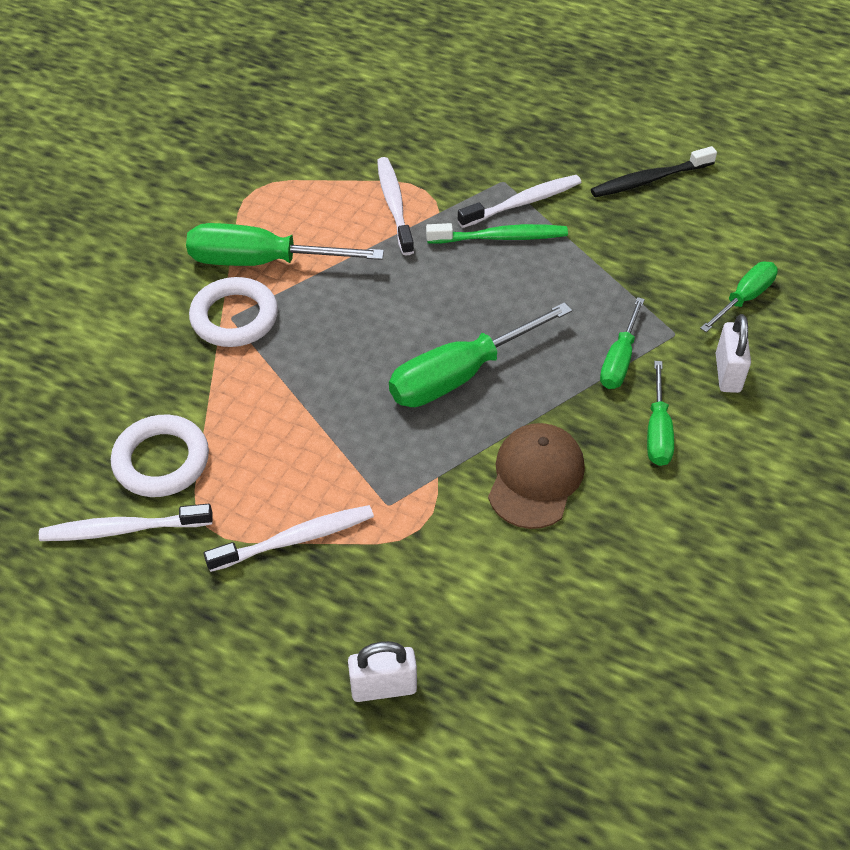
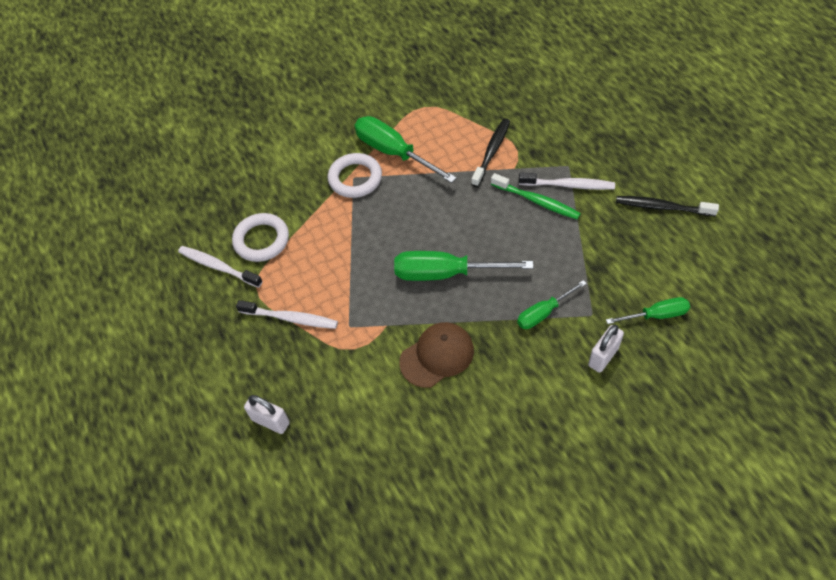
camera: 40 degrees right, 5 degrees up
(394, 205) = (491, 152): white toothbrush -> black toothbrush
(658, 431) = (529, 368): green screwdriver -> none

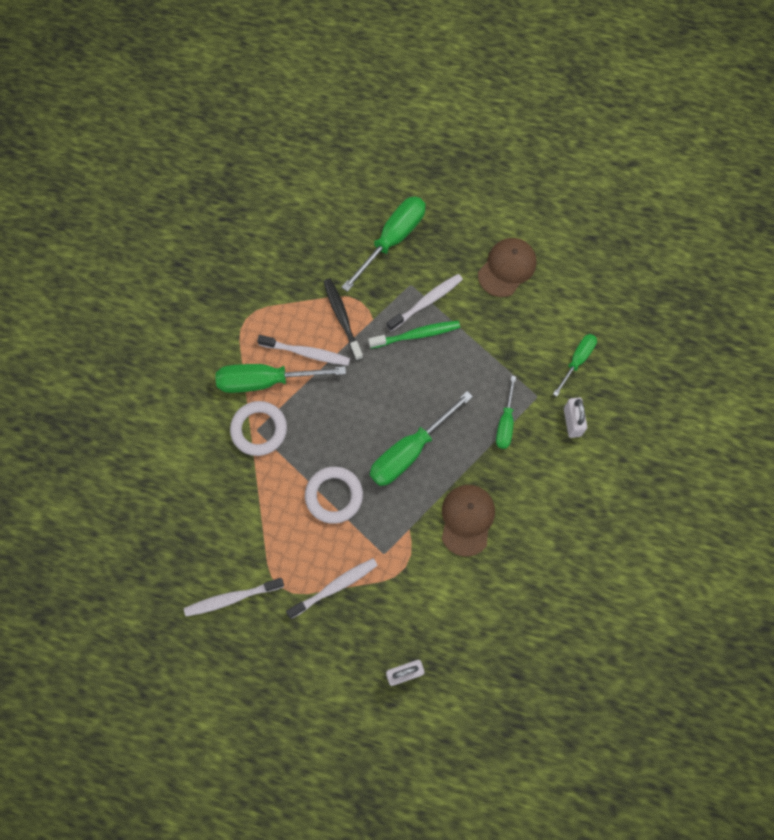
camera: 50 degrees left, 15 degrees up
(261, 240) = (241, 546): white ring -> white ring (334, 496)
(441, 155) = (306, 353): none -> white toothbrush
(586, 128) = (392, 239): none -> green screwdriver
(662, 207) = (507, 268): black toothbrush -> brown cap

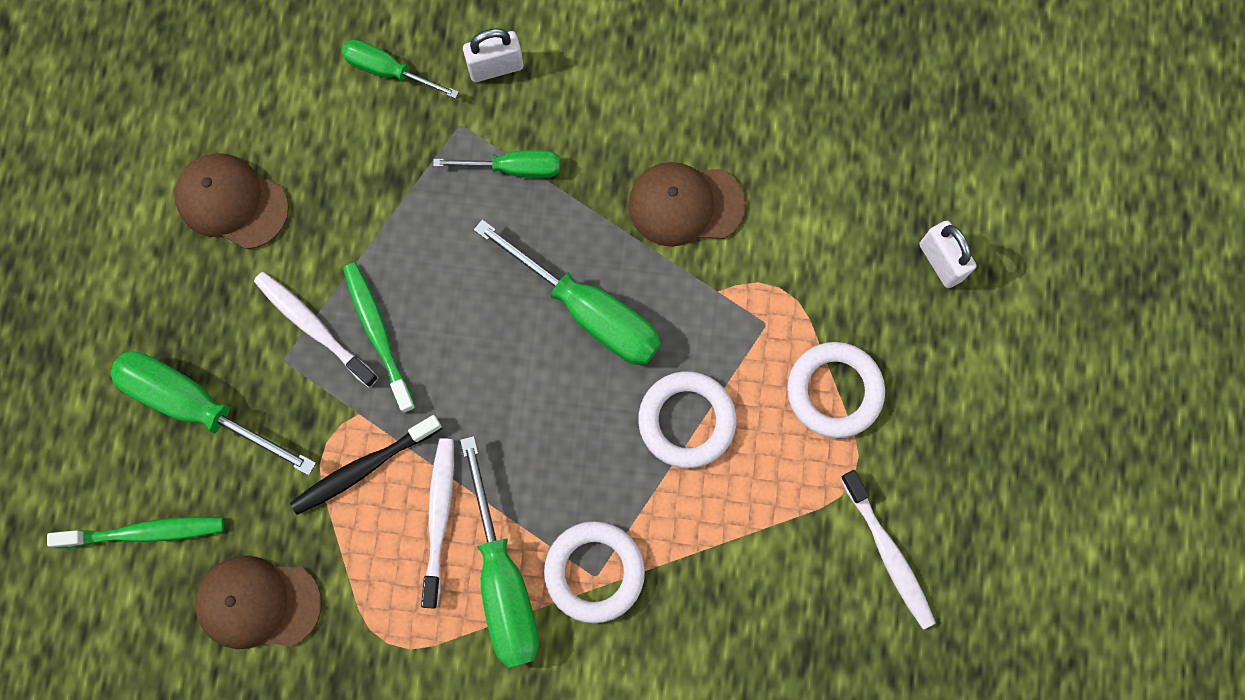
camera: 100 degrees left, 5 degrees up
(281, 258) = (258, 603): none -> brown cap
(330, 209) = (145, 532): none -> green toothbrush
(334, 587) = (834, 391): white toothbrush -> white ring

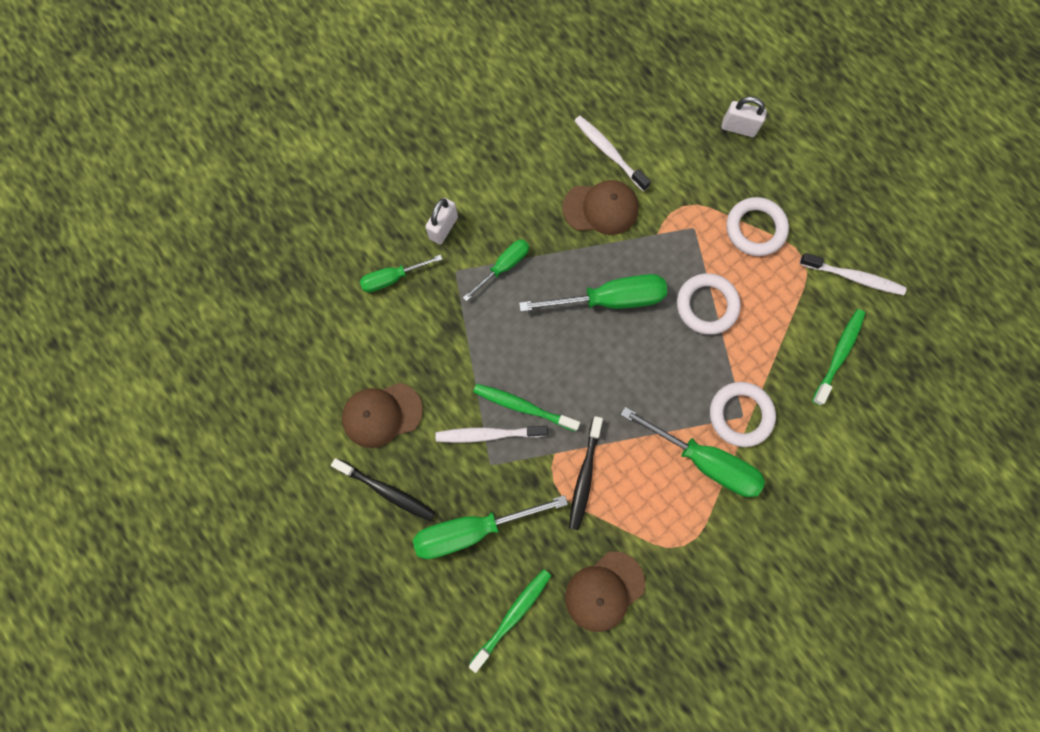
camera: 45 degrees left, 0 degrees up
(157, 284) = (387, 491): none -> black toothbrush
(439, 518) = (645, 463): white toothbrush -> white toothbrush (609, 153)
(685, 205) = (601, 208): brown cap -> brown cap turned 135 degrees counterclockwise
(775, 619) = (838, 355): none -> green toothbrush

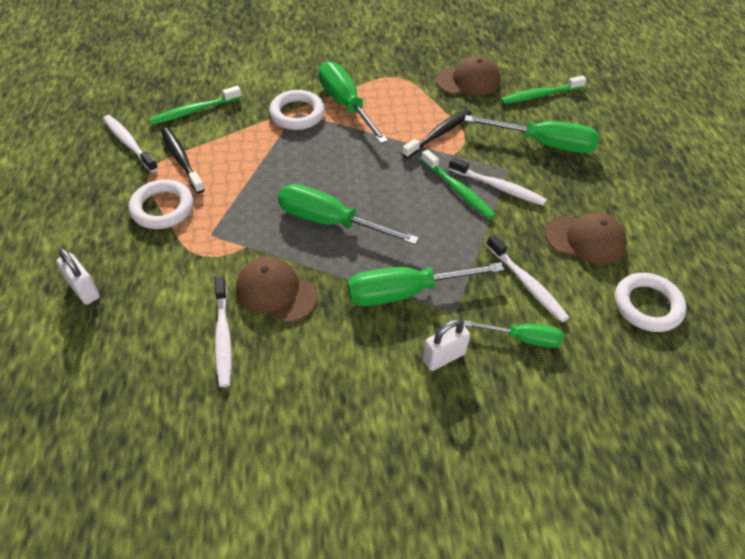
camera: 150 degrees left, 25 degrees down
(387, 491) = (603, 192): black toothbrush -> black toothbrush (181, 160)
(412, 333) = (527, 284): none -> white toothbrush
(503, 266) = (405, 292): green screwdriver -> green screwdriver, size x1.70
(706, 305) = (256, 180): white ring -> white ring (647, 305)

